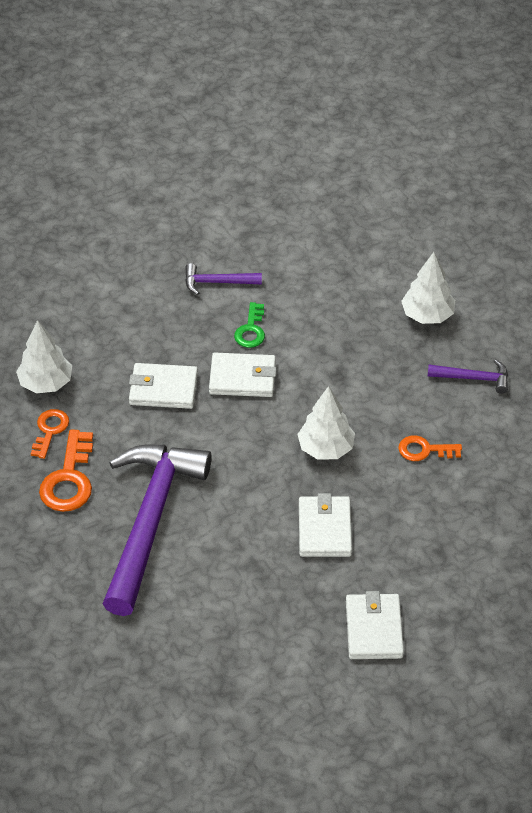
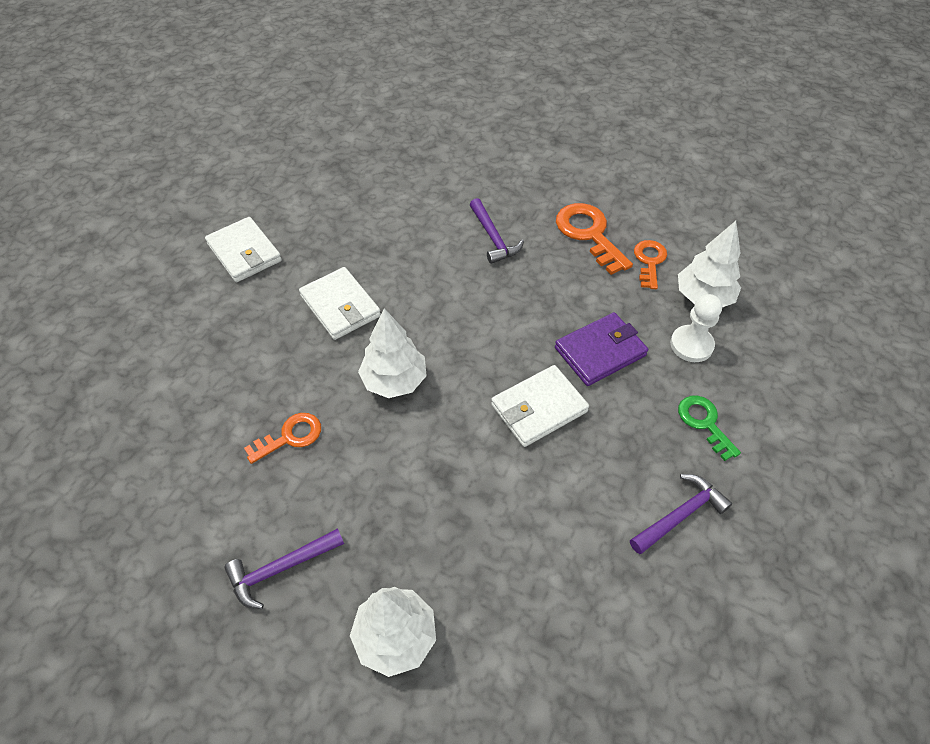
camera: 145 degrees right, 5 degrees up
(50, 430) = (649, 261): orange key -> orange key turned 150 degrees counterclockwise
(96, 359) = (691, 345): none -> white pawn
(150, 521) = (493, 237): purple hammer -> purple hammer, size x0.43
(163, 389) = (600, 352): white wallet -> purple wallet
(251, 330) = (583, 472): green key -> green key (704, 423)

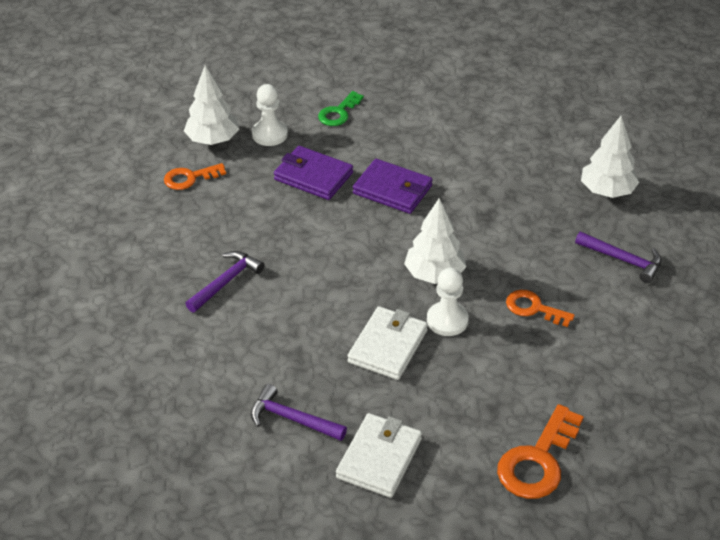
camera: 120 degrees left, 10 degrees down
(333, 361) = (447, 320): none -> white pawn
(539, 408) = (392, 190): white wallet -> purple wallet
(589, 234) = (178, 223): orange key -> orange key (537, 461)
(680, 515) = (420, 106): purple hammer -> purple hammer (292, 419)

